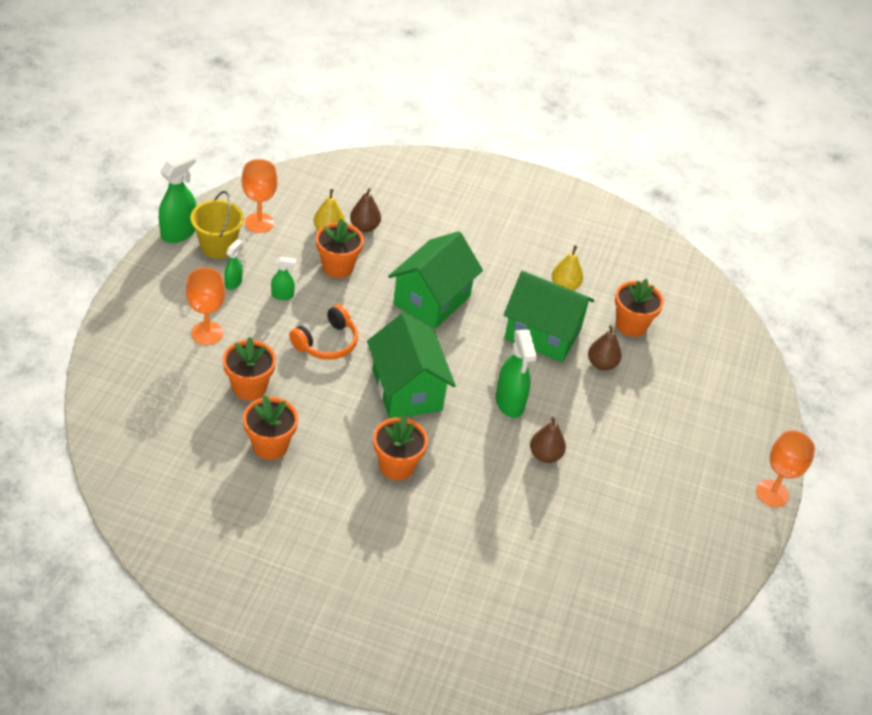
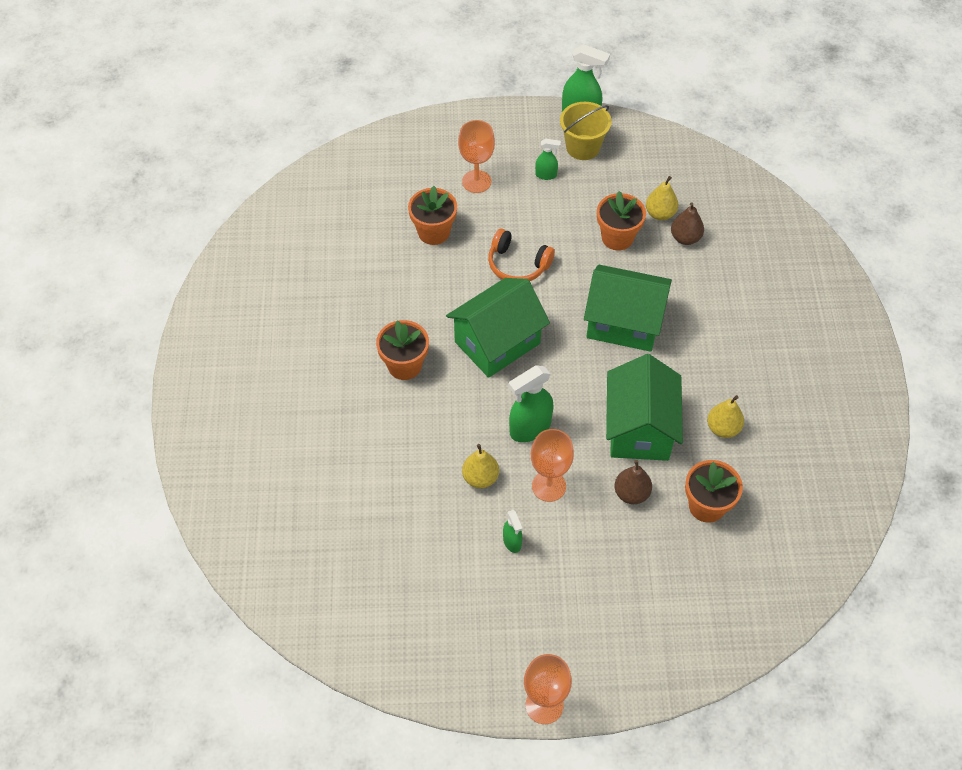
camera: 75 degrees right, 10 degrees up
(259, 223) = (633, 162): orange goblet -> orange goblet (549, 486)
(270, 445) = (379, 270): orange flower pot -> none
(282, 295) = (554, 213): green spray bottle -> green spray bottle (512, 542)
(545, 455) = (480, 478): brown pear -> yellow pear

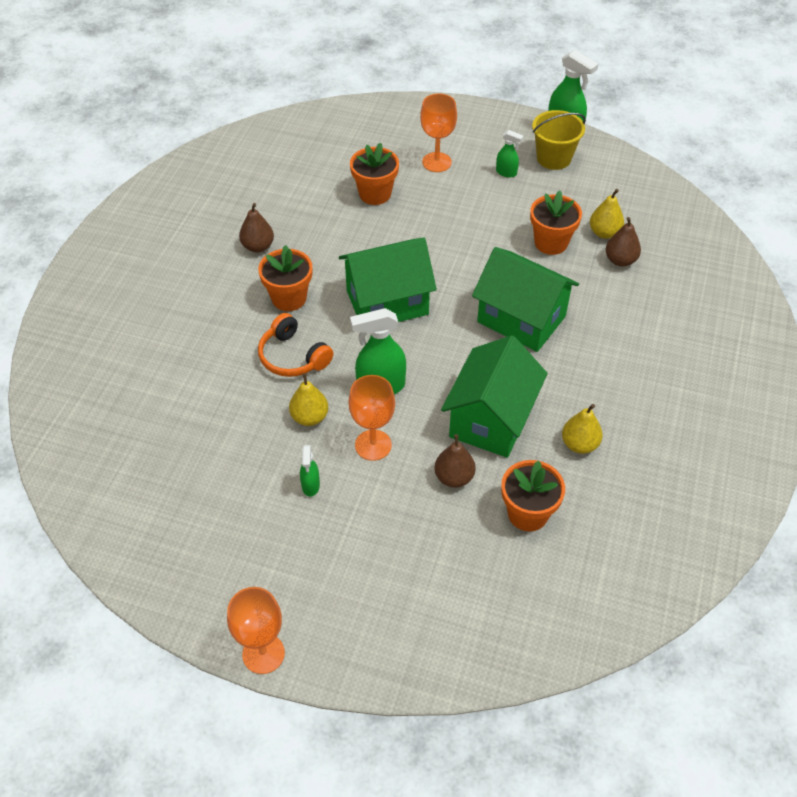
camera: 20 degrees right, 5 degrees down
(349, 320) = (258, 246): none -> brown pear
(517, 265) = (441, 241): orange headphones -> orange headphones (293, 357)

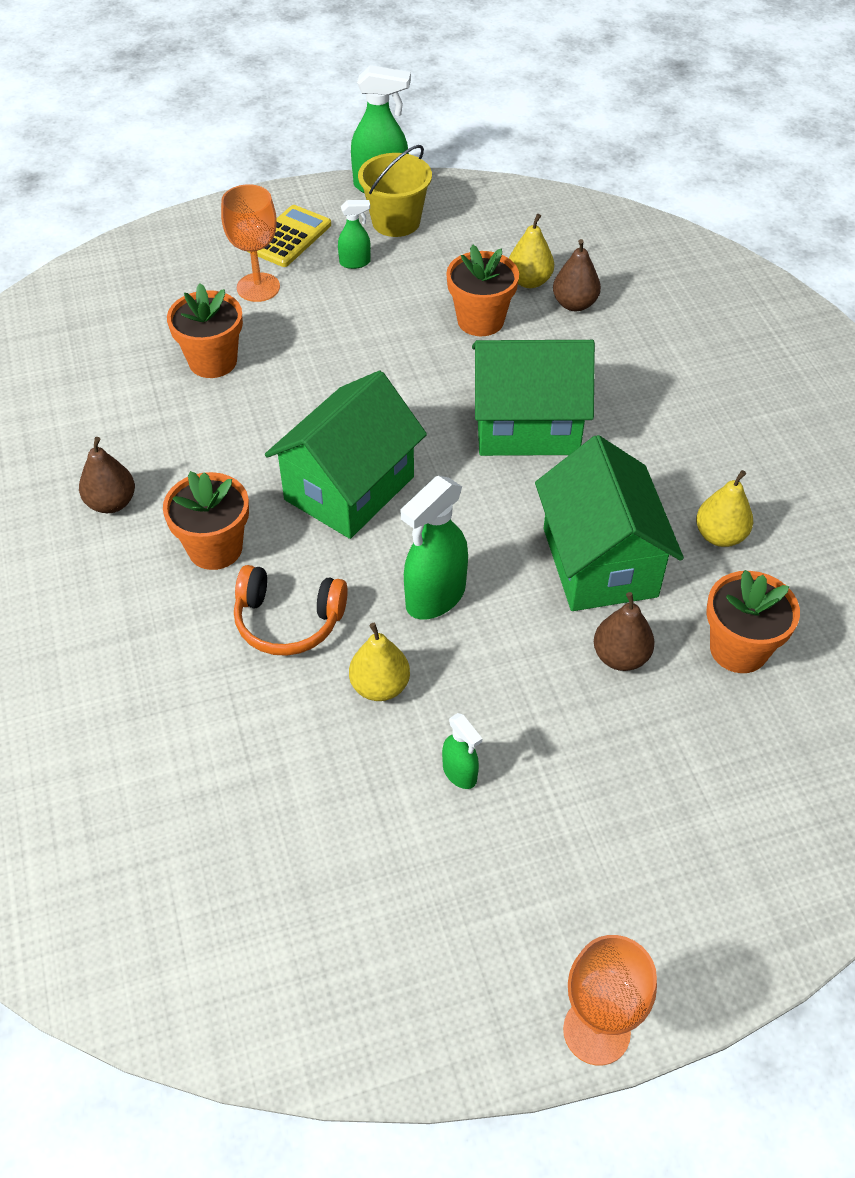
camera: 35 degrees left, 0 degrees up
(373, 445) = (491, 674): orange goblet -> none
(481, 140) = (289, 237): none -> yellow calculator

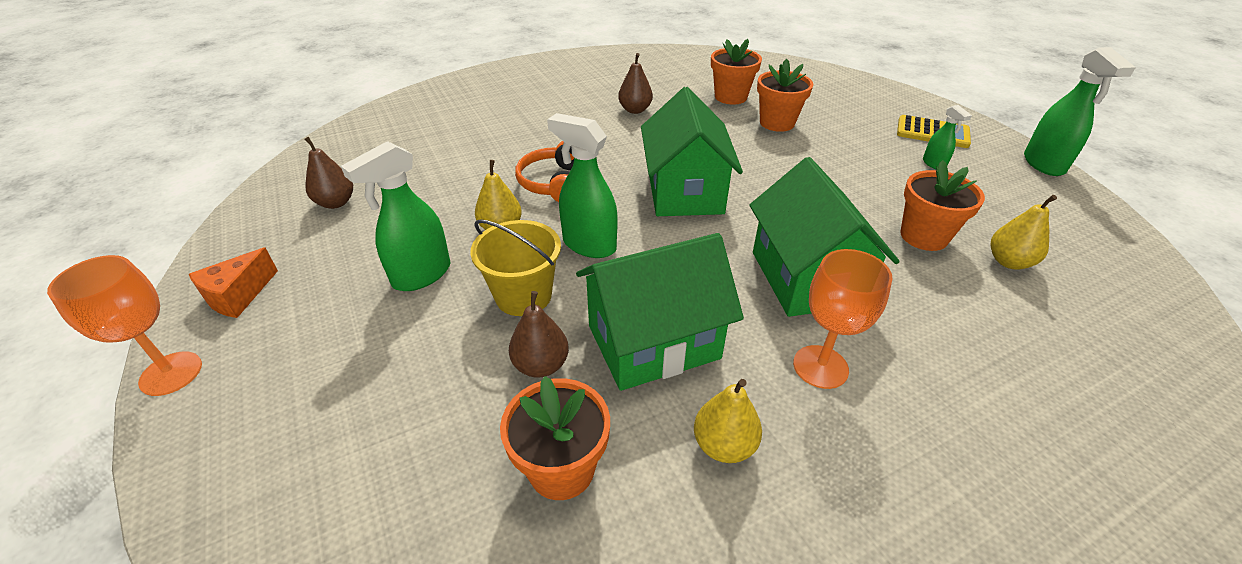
camera: 80 degrees right, 10 degrees down
(215, 548) = (609, 148): orange flower pot -> orange flower pot (730, 97)
(258, 287) = (865, 128): orange goblet -> orange goblet (820, 367)
(349, 488) = (685, 192): green house -> green house turned 60 degrees clockwise
(396, 222) = (1007, 177): yellow bucket -> yellow bucket (523, 296)
(460, 773) = (421, 275): green spray bottle -> green spray bottle, size x1.86
(463, 991) = (238, 296): none -> orange cheese
(574, 304) = (1005, 297): brown pear -> brown pear (336, 203)

